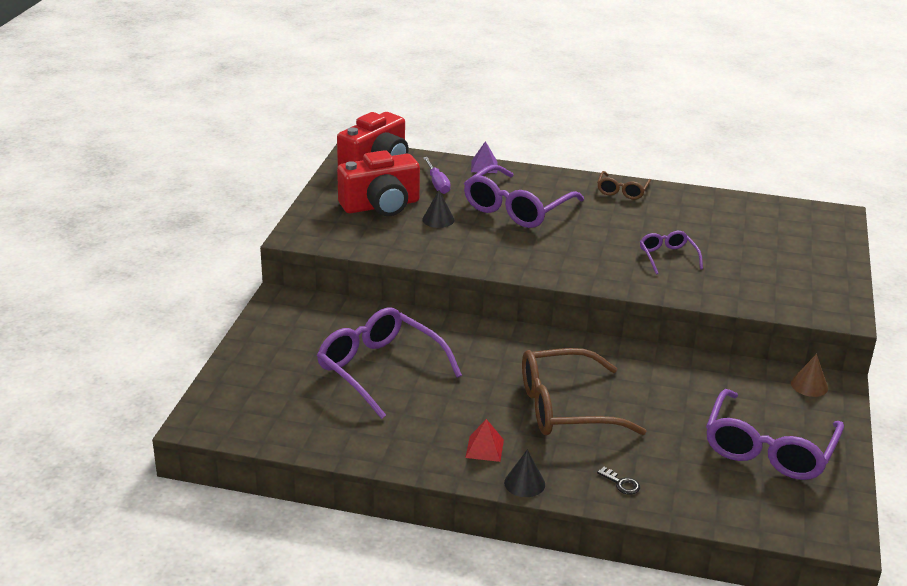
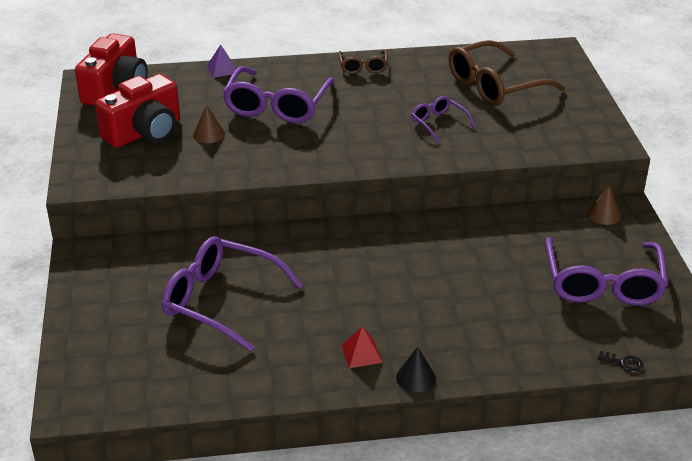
camera: 20 degrees left, 5 degrees up
(437, 184) = (187, 97): purple screwdriver -> none
(438, 219) = (209, 134): black cone -> brown cone
(565, 407) = (412, 292): brown glasses -> brown glasses (494, 86)
(621, 483) = (499, 352): black key -> black key (624, 363)

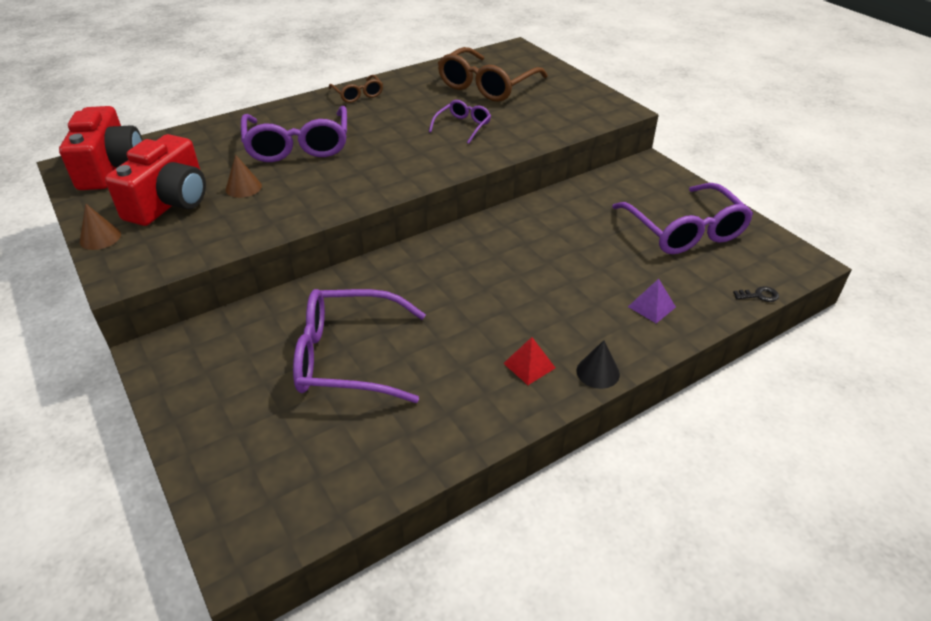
camera: 25 degrees left, 5 degrees up
(222, 69) = (219, 125): purple pyramid -> purple pyramid (651, 307)
(438, 123) = (463, 126): purple glasses -> purple glasses turned 90 degrees clockwise
(604, 214) = (637, 173): brown cone -> brown cone (100, 238)

